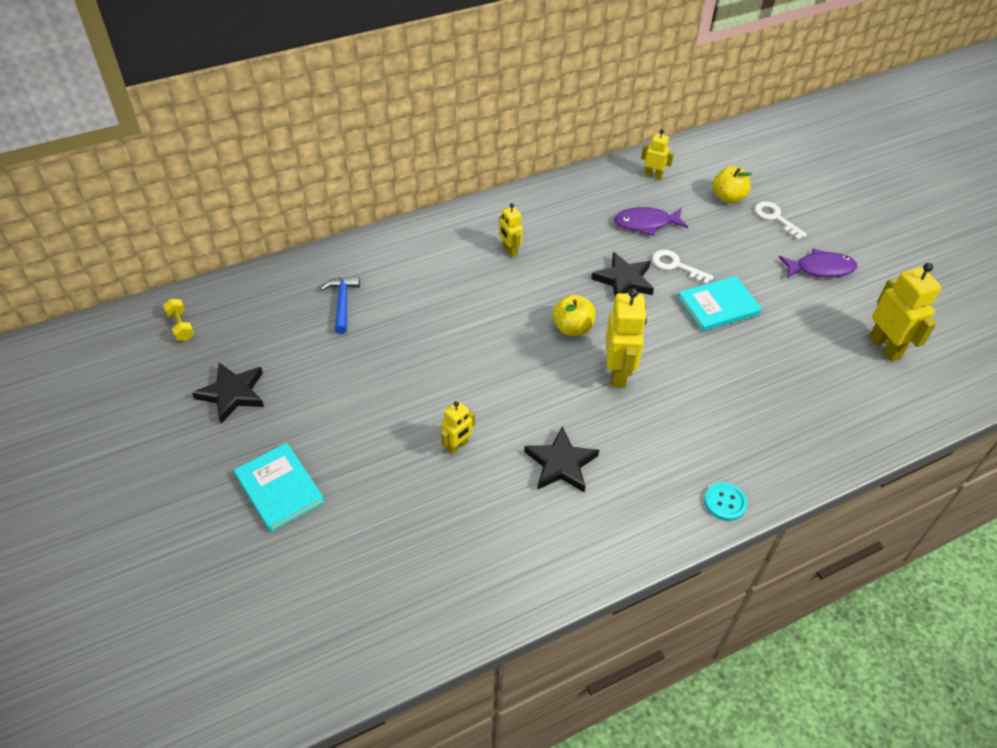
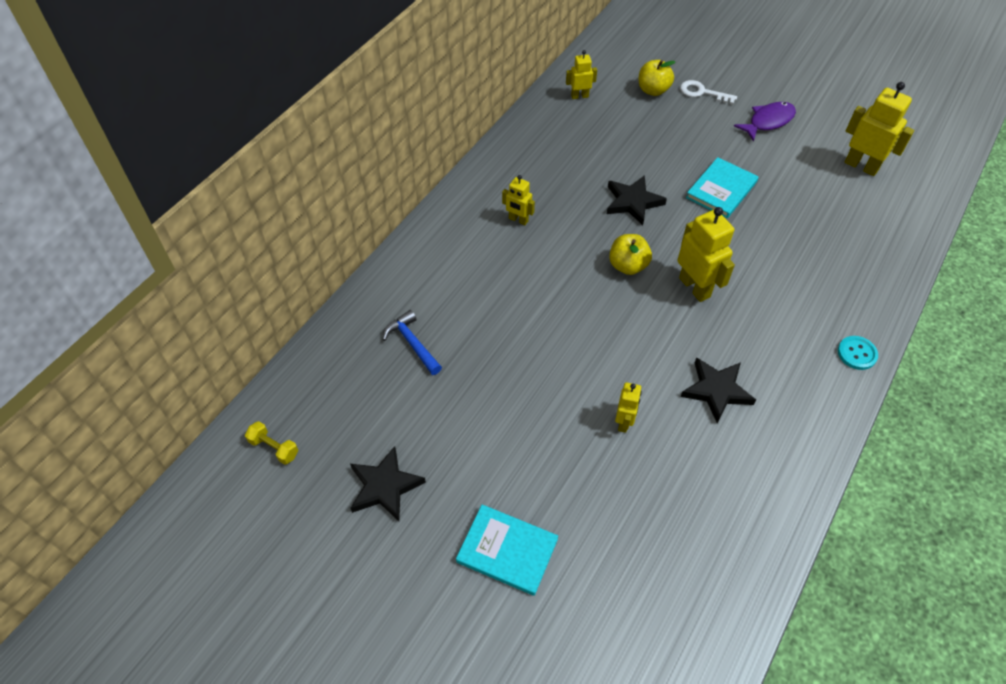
camera: 30 degrees left, 5 degrees up
(646, 224) = (609, 143): purple fish -> none
(676, 266) = (662, 170): white key -> none

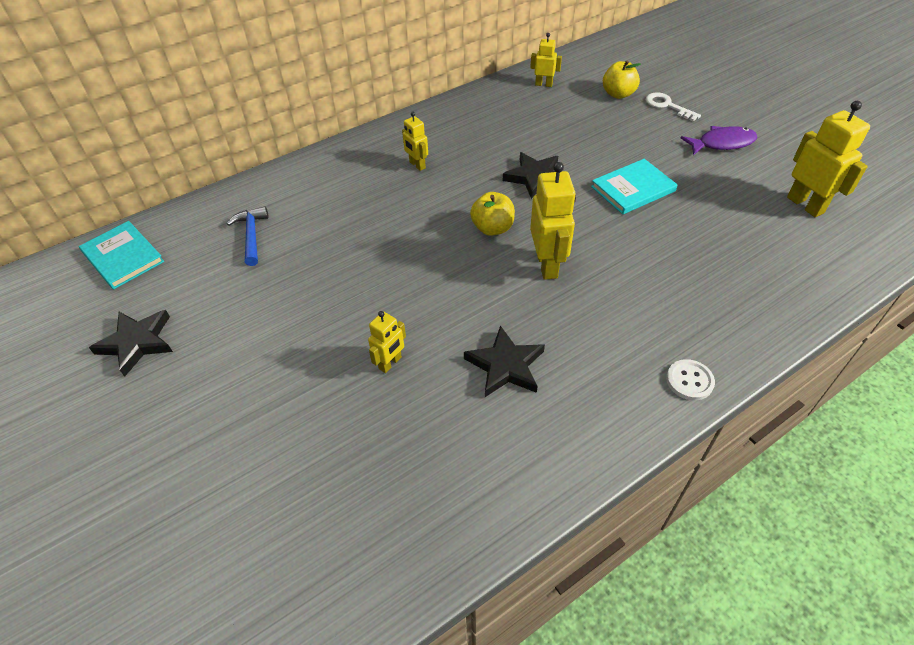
camera: 25 degrees right, 5 degrees down
(274, 448) = (79, 281): yellow dumbbell -> none
(507, 551) = (194, 439): turquoise book -> turquoise book (123, 257)
(857, 353) = (689, 381): turquoise button -> white button

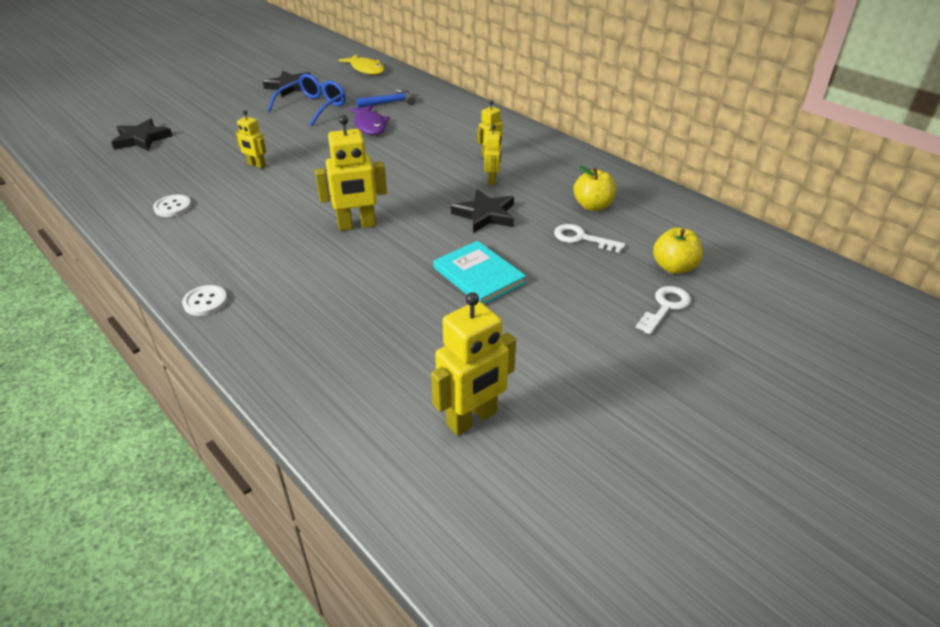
camera: 80 degrees right, 10 degrees down
(123, 257) = (366, 69): turquoise book -> yellow fish
(227, 311) = (313, 107): none -> blue glasses
(488, 446) = (173, 207): none -> white button
(492, 228) = (405, 196): yellow apple -> yellow apple (592, 206)
(505, 366) = (244, 210): black star -> black star (141, 139)
(543, 84) = (666, 214): yellow robot -> yellow robot (492, 180)
(578, 129) = (582, 238): none -> white key
(722, 143) = (593, 351): purple fish -> purple fish (370, 125)

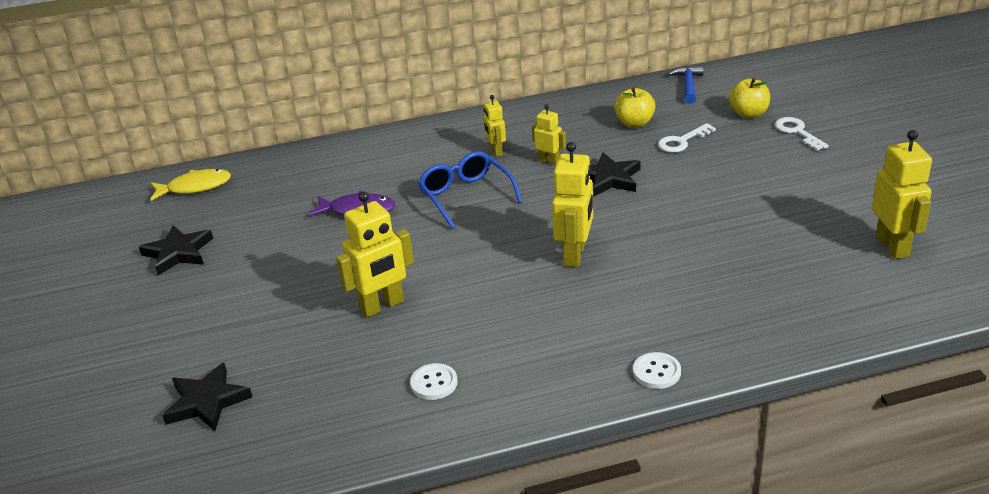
camera: 60 degrees left, 5 degrees down
(256, 165) = (382, 306): yellow robot -> yellow robot, size x1.76
(313, 107) = (262, 243): blue glasses -> blue glasses (465, 196)
(389, 103) = (311, 187): blue hammer -> blue hammer (688, 85)
(478, 275) = (706, 203): turquoise book -> none

